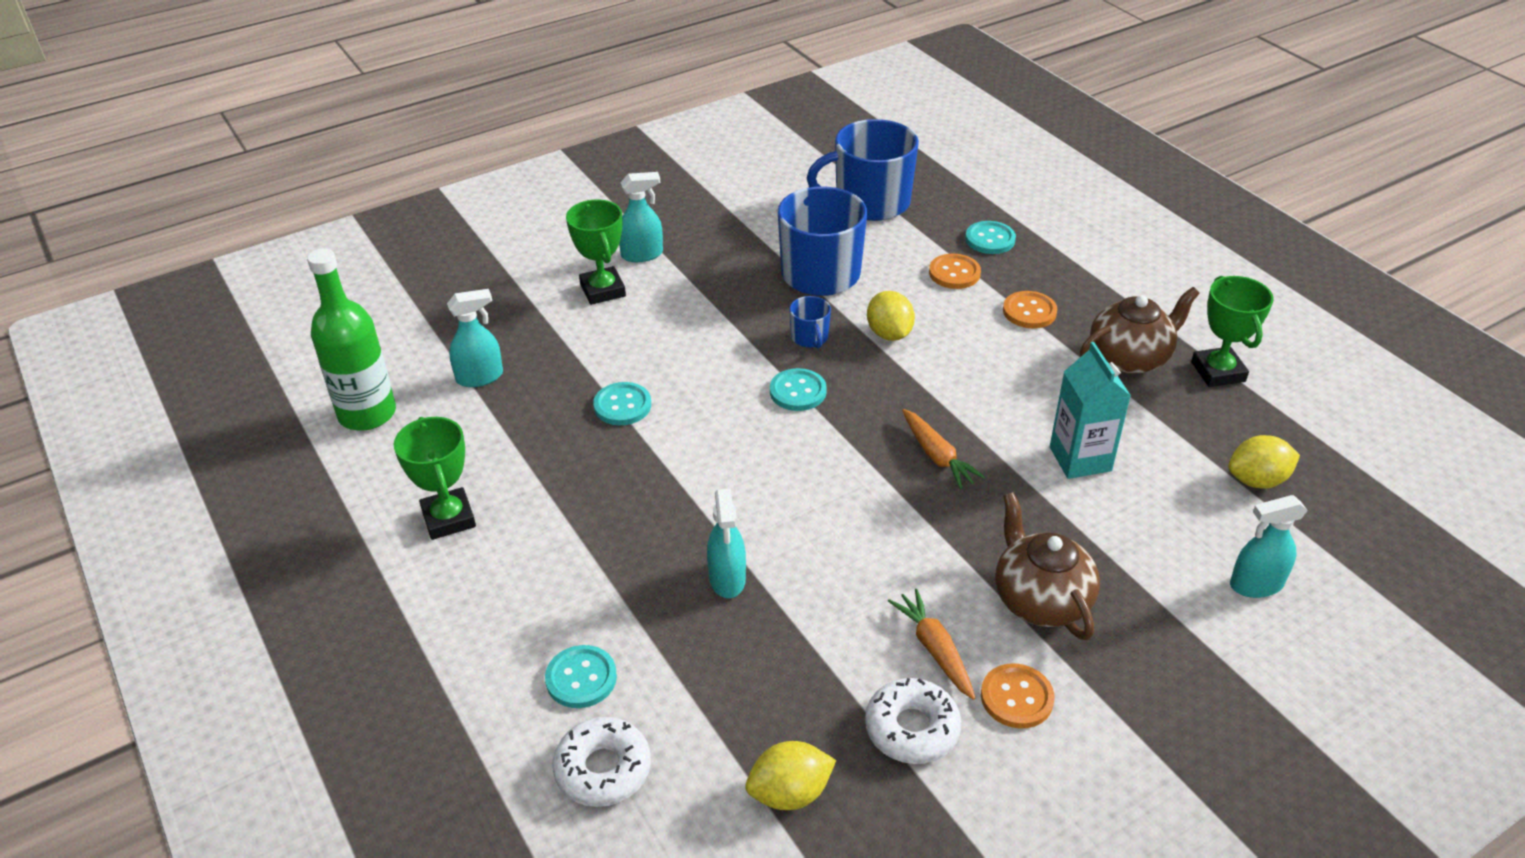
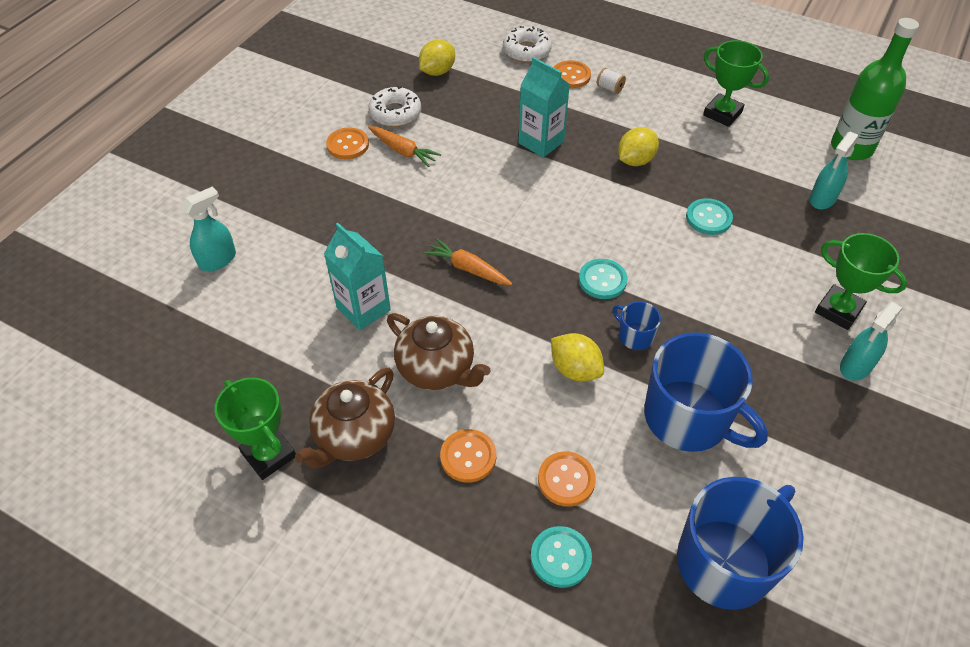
camera: 150 degrees right, 10 degrees up
(547, 627) = (610, 88): none -> white spool
(581, 678) = (571, 76): turquoise button -> orange button
(727, 579) = (541, 142): turquoise spray bottle -> turquoise carton
(1040, 600) = (354, 199): brown teapot -> brown teapot (437, 369)
(1257, 480) = (223, 345): yellow lemon -> yellow lemon (635, 160)

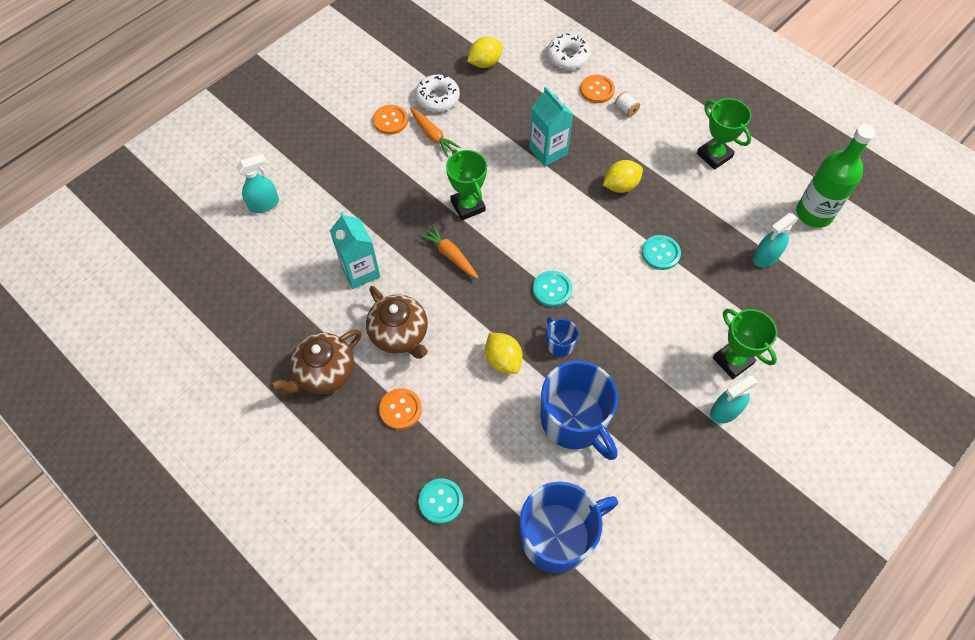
camera: 15 degrees right, 10 degrees up
(269, 455) = (261, 372): green trophy -> green trophy (468, 206)
(566, 480) = (465, 445): orange button -> none

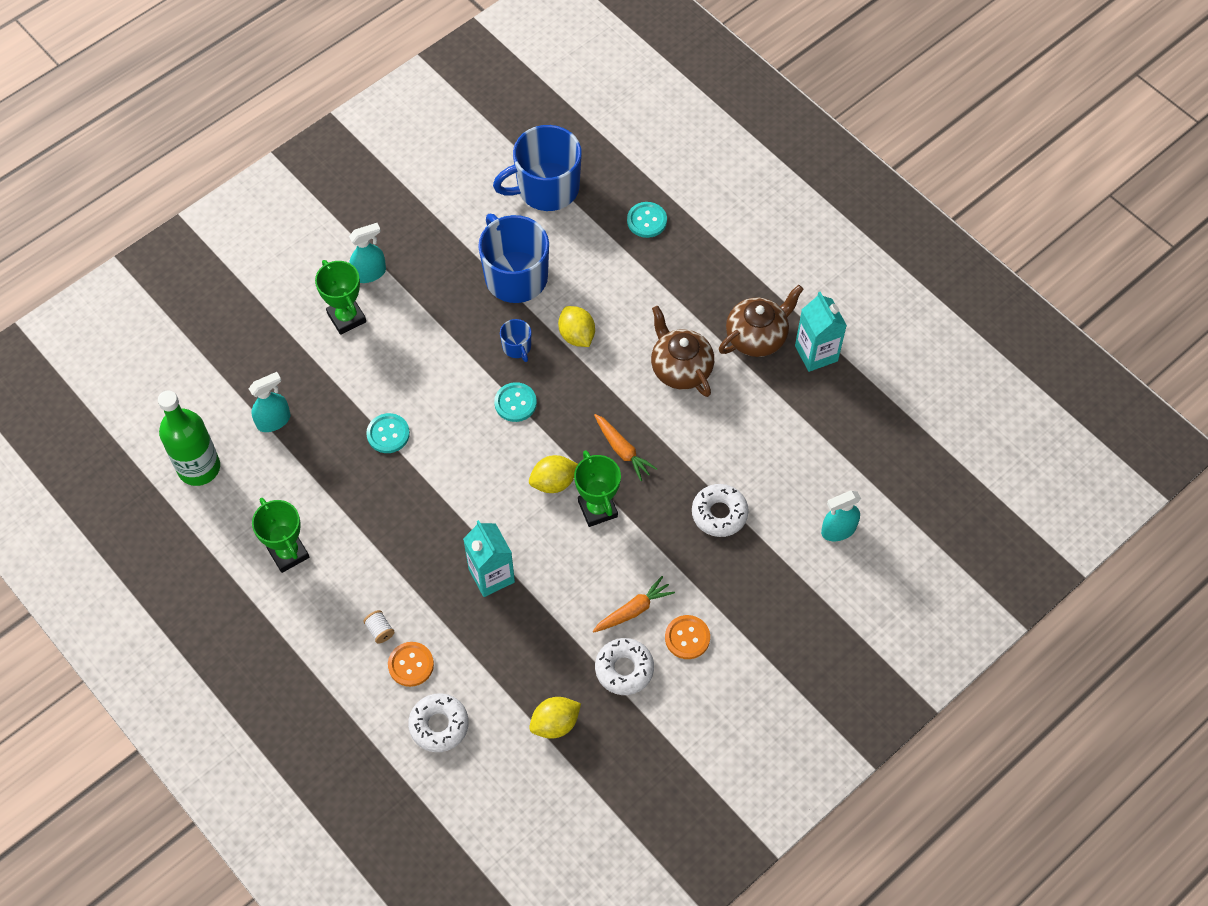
camera: 175 degrees left, 0 degrees up
(360, 271) = (722, 439): turquoise carton -> turquoise carton (816, 353)
(364, 209) = (719, 513): none -> white donut
(400, 409) = (681, 298): orange button -> none
(433, 136) = (633, 610): orange carrot -> orange carrot turned 90 degrees clockwise
(620, 186) = (413, 521): yellow lemon -> yellow lemon (553, 482)

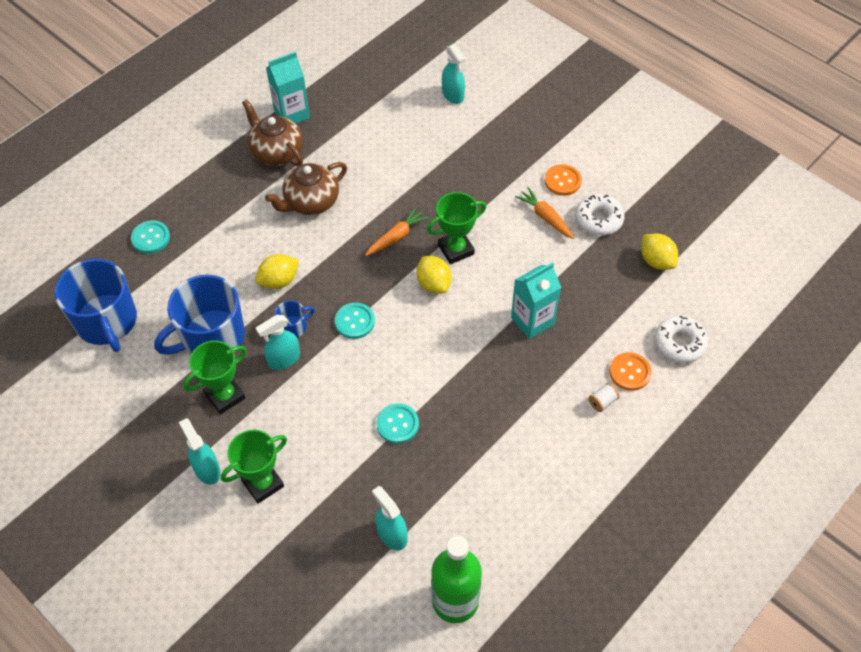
camera: 95 degrees left, 5 degrees down
(288, 553) = (539, 494): green trophy -> green trophy (225, 396)
(479, 337) = (284, 359): none -> turquoise spray bottle
(719, 513) = (449, 167): white donut -> none

